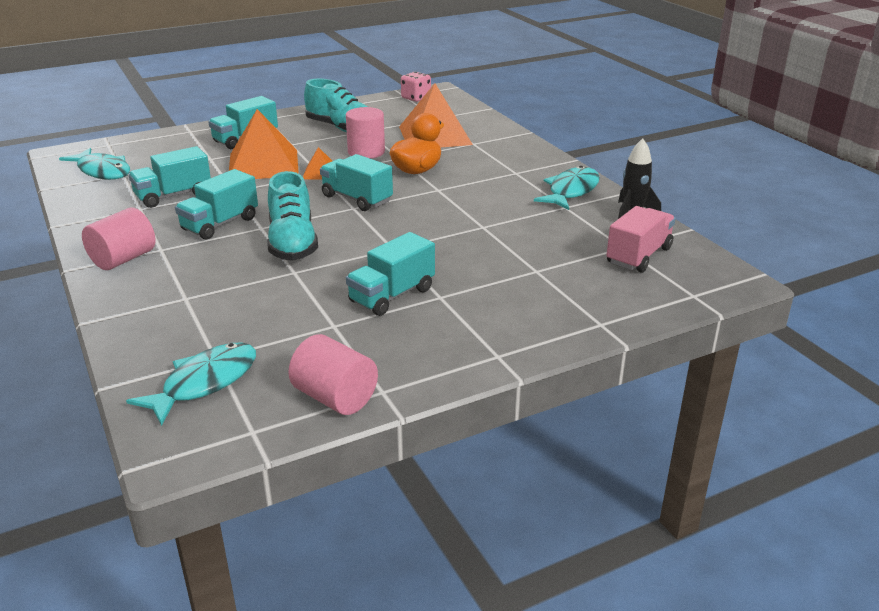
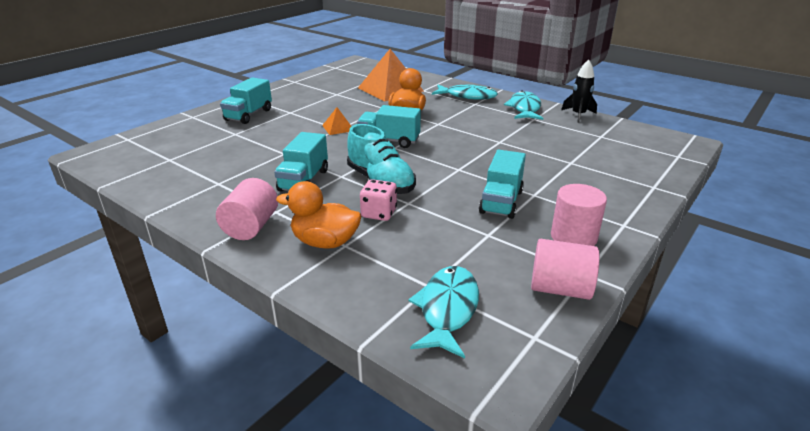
camera: 25 degrees left, 0 degrees up
(102, 171) = (147, 160): turquoise fish -> turquoise fish (467, 96)
(170, 291) = (325, 242): none -> orange duck
(173, 195) = (236, 167): turquoise truck -> none
(263, 164) = (286, 130): orange pyramid -> none
(341, 128) = (316, 95): turquoise shoe -> none
(366, 152) = (355, 108): pink cylinder -> pink cylinder (573, 237)
(416, 98) = (346, 68): pink dice -> pink dice (379, 213)
(639, 256) = (616, 139): pink truck -> none

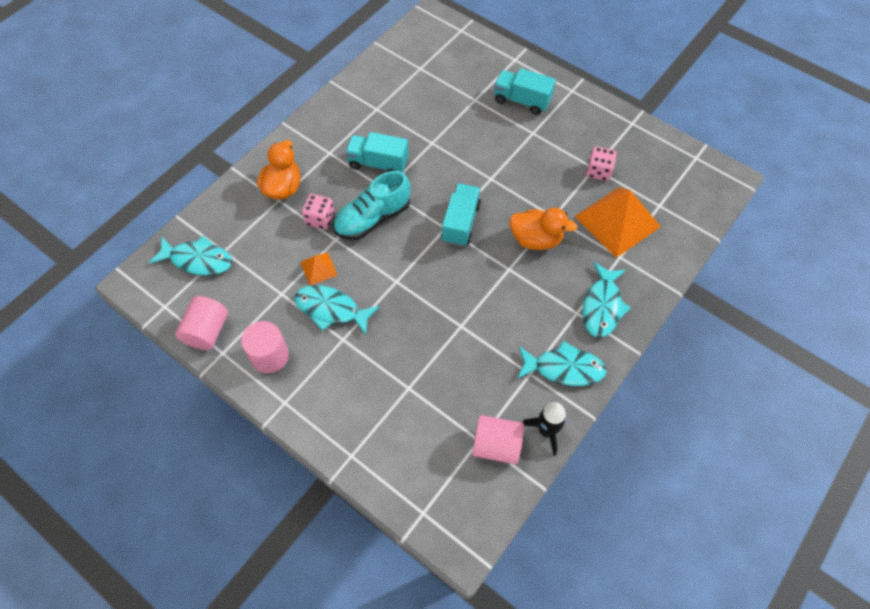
camera: 90 degrees right, 30 degrees up
(251, 227) = (308, 142): pink cylinder -> pink cylinder (496, 445)
(338, 128) = (492, 178): orange pyramid -> orange pyramid (318, 268)
(341, 92) = (598, 171): none -> pink dice
(501, 202) = (331, 309): turquoise truck -> turquoise fish

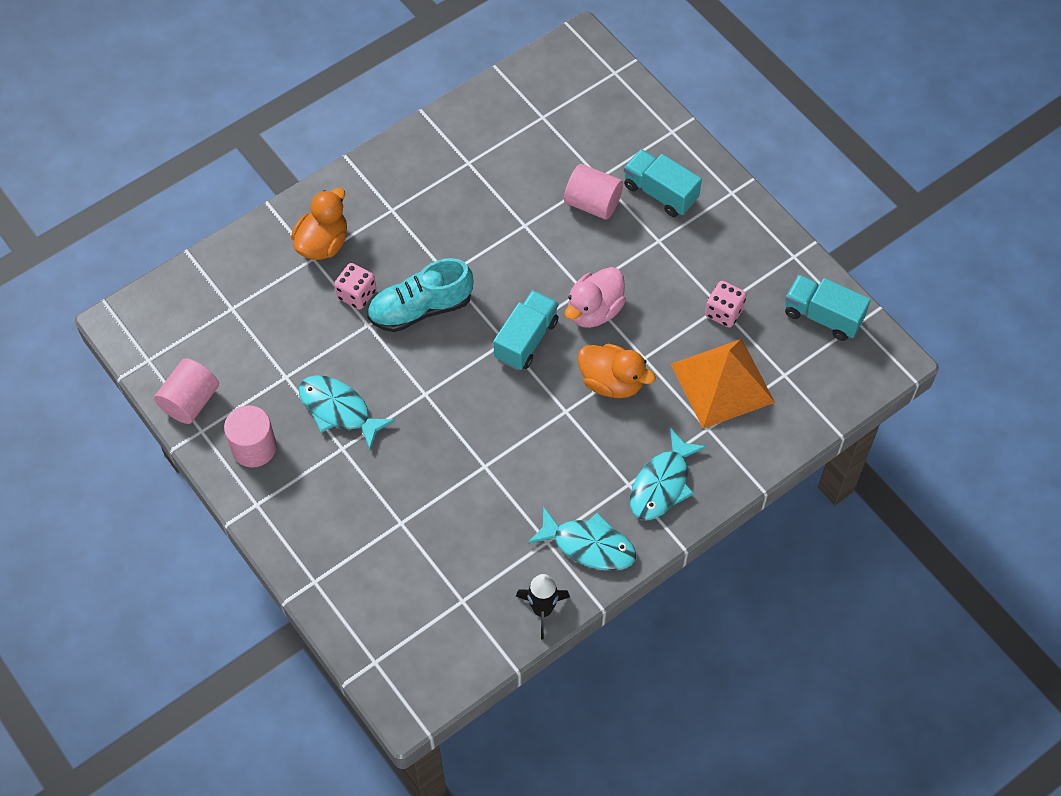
camera: 15 degrees right, 0 degrees up
(198, 260) = (199, 312): turquoise fish -> none
(318, 268) = (338, 356): orange pyramid -> none
(378, 163) = (448, 238): turquoise truck -> turquoise truck (822, 316)
(496, 445) = (480, 611): pink cylinder -> pink cylinder (592, 203)
(504, 191) = (594, 310): none -> pink duck

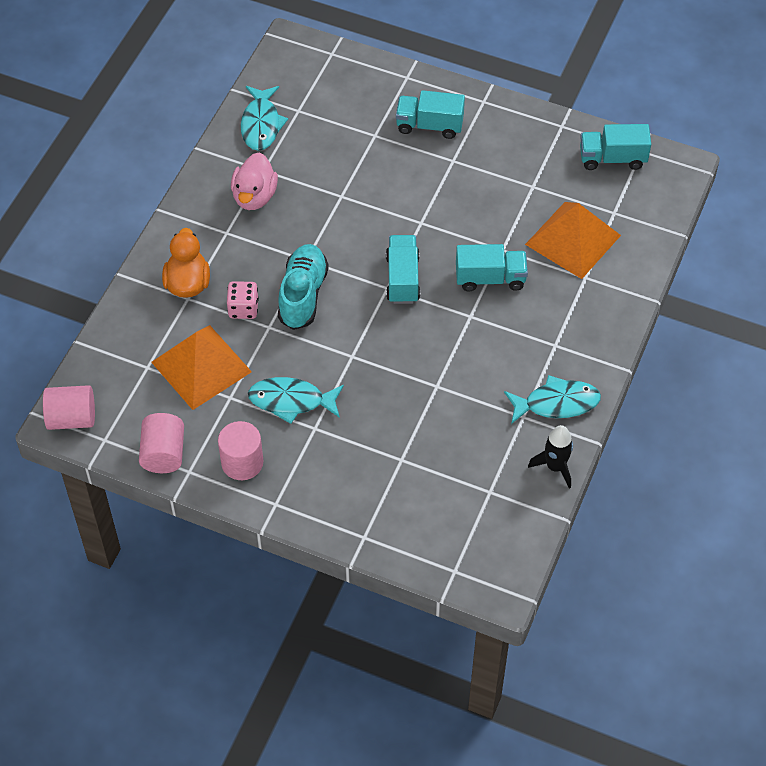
camera: 30 degrees left, 5 degrees down
(280, 333) = (201, 366): none -> orange pyramid
(420, 308) = (303, 295): turquoise shoe -> turquoise shoe turned 150 degrees clockwise
(592, 203) = (383, 156): pink cylinder -> pink cylinder (72, 418)
(594, 310) = (440, 233): pink duck -> pink duck (254, 196)
(612, 382) = (490, 278): orange duck -> turquoise truck
(662, 484) = (580, 333): turquoise fish -> turquoise fish (261, 124)
(724, 312) = (538, 189): pink dice -> none

